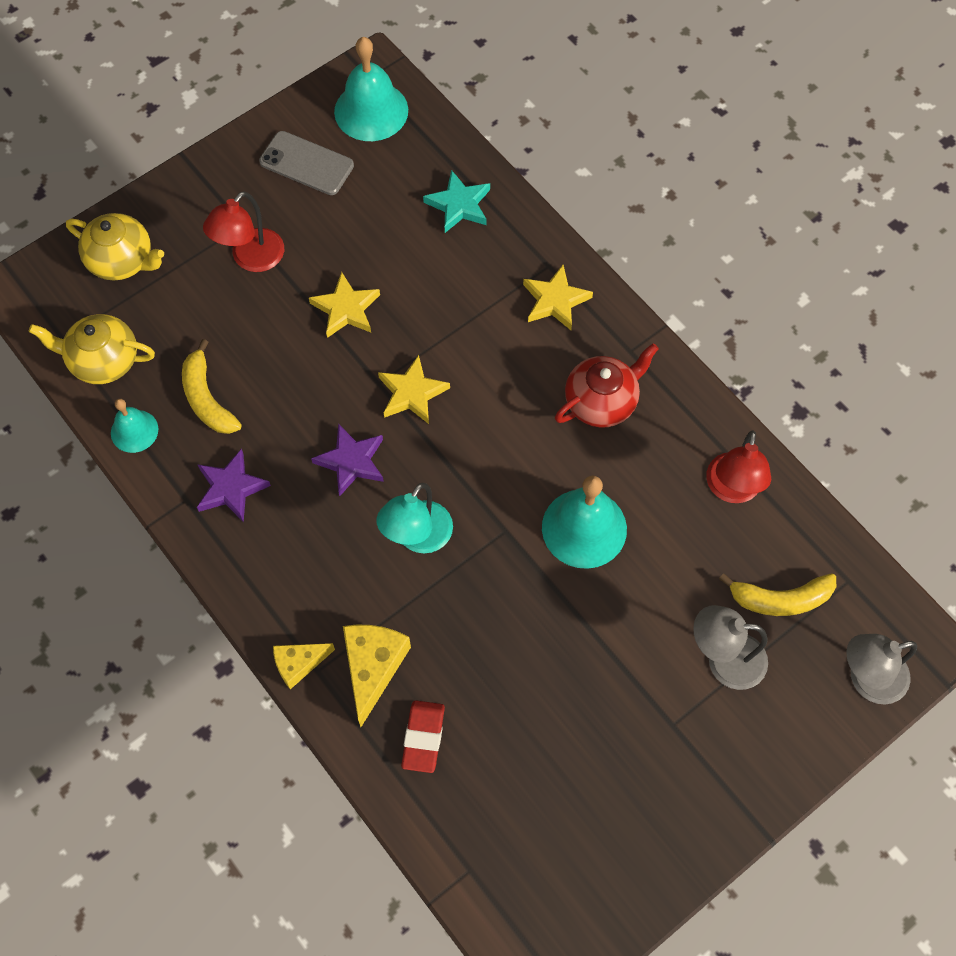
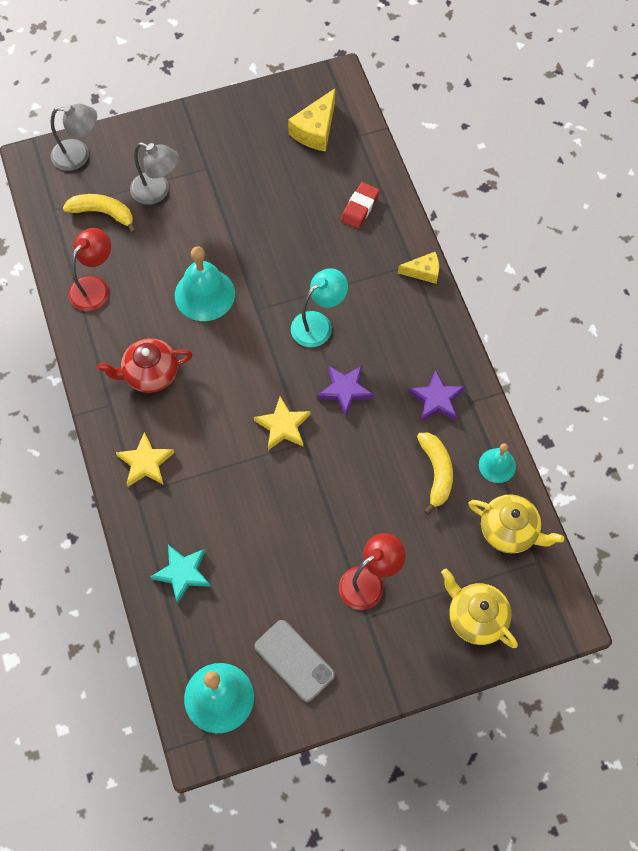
camera: 160 degrees left, 0 degrees up
(346, 309) = (308, 511): yellow star -> none
(373, 667) = (377, 255): yellow cheese -> yellow cheese (315, 130)

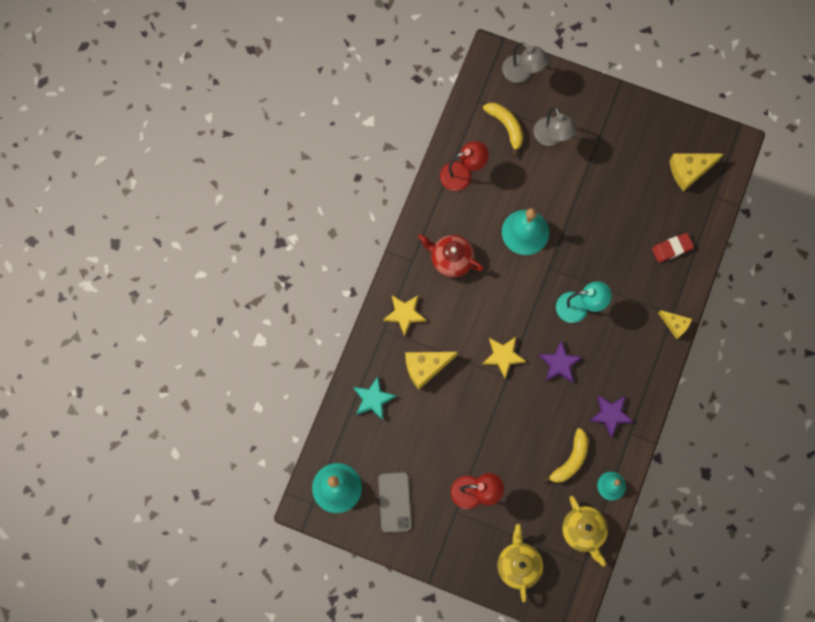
camera: 40 degrees right, 10 degrees up
(212, 498) = (425, 367): none -> yellow cheese

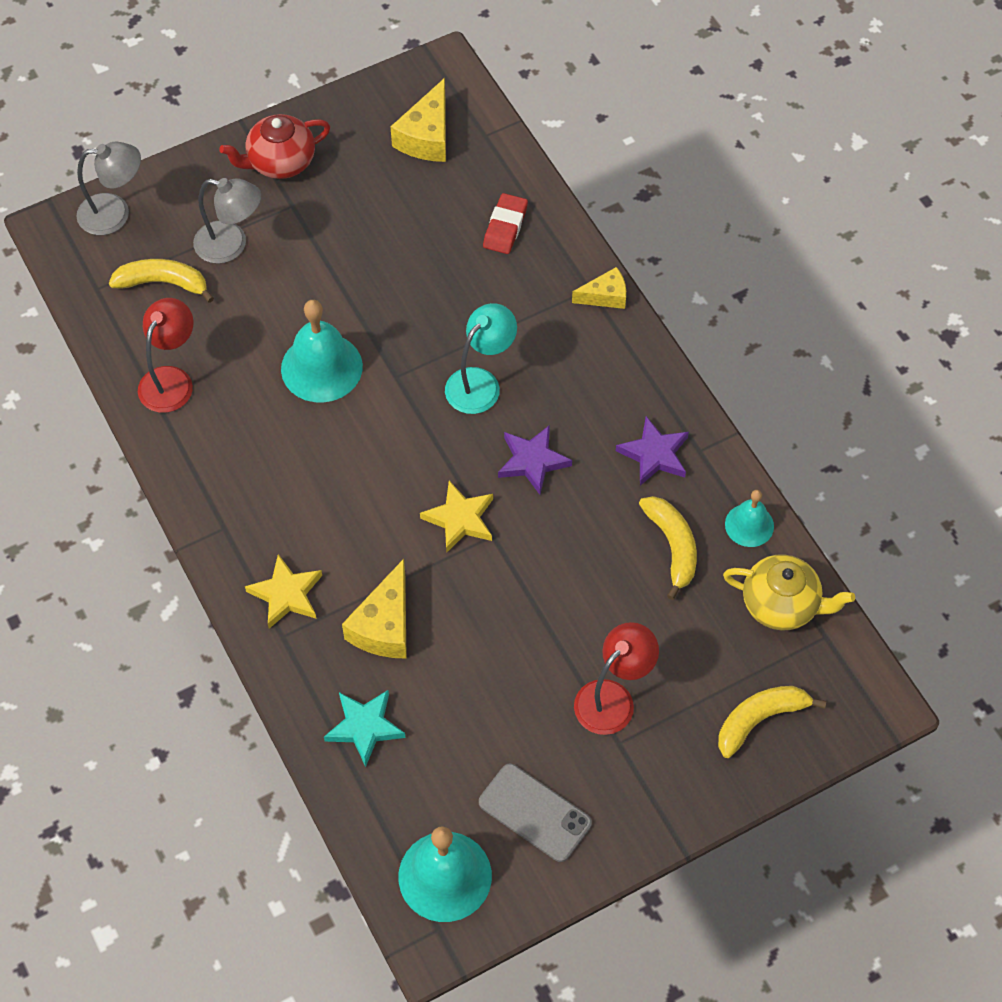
camera: 50 degrees left, 15 degrees down
(451, 259) = (269, 480): red teapot -> red teapot (280, 162)
(518, 564) = (760, 719): yellow teapot -> yellow banana

